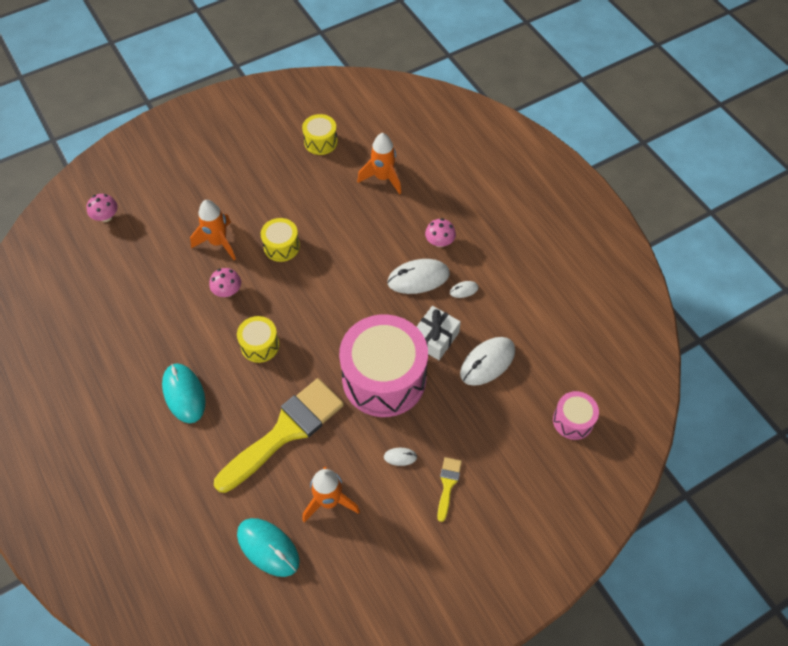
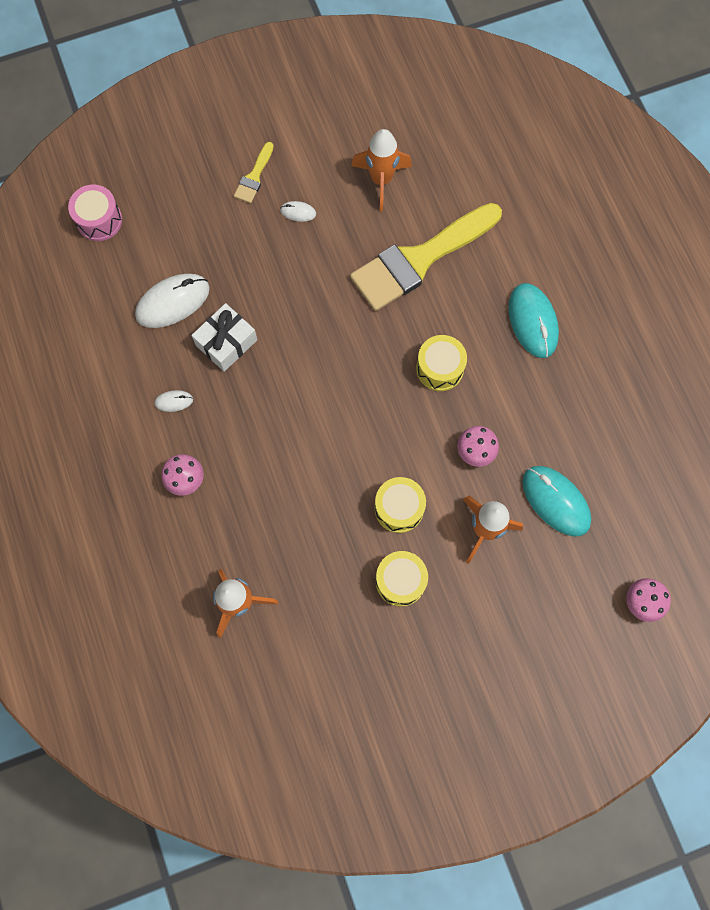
camera: 170 degrees left, 15 degrees up
(268, 547) = (449, 147): turquoise mouse -> turquoise mouse (555, 501)
(320, 142) = (320, 691): yellow drum -> yellow drum (400, 581)
(384, 378) = (298, 303): pink drum -> none
(418, 278) = (227, 428): white mouse -> none

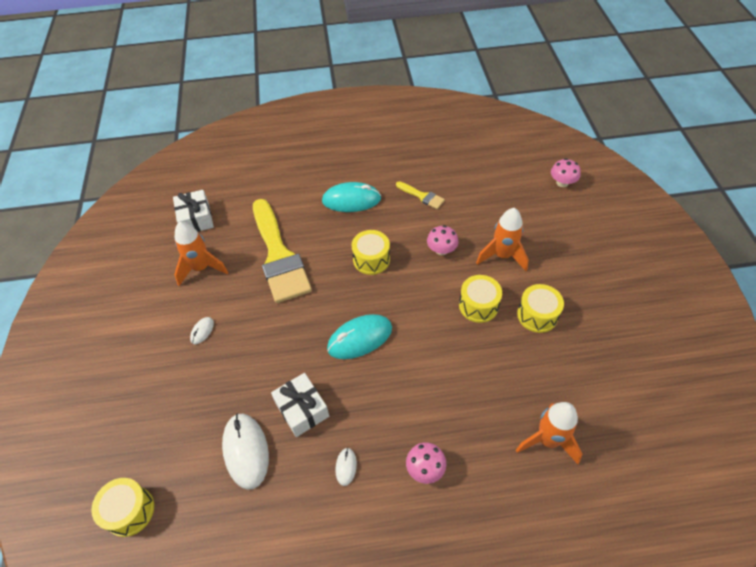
camera: 75 degrees left, 20 degrees down
(99, 220) = (129, 511): pink drum -> yellow drum
(254, 177) = (153, 359): yellow brush -> yellow brush (422, 196)
(453, 146) = (196, 219): none -> white gift
(555, 501) = (487, 212): turquoise mouse -> turquoise mouse (360, 338)

